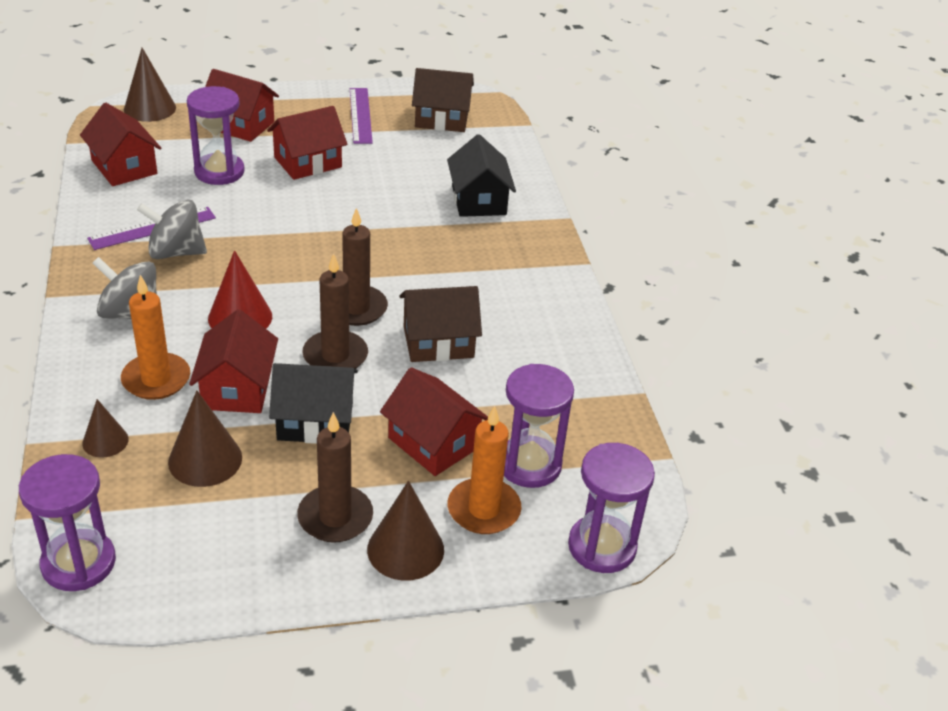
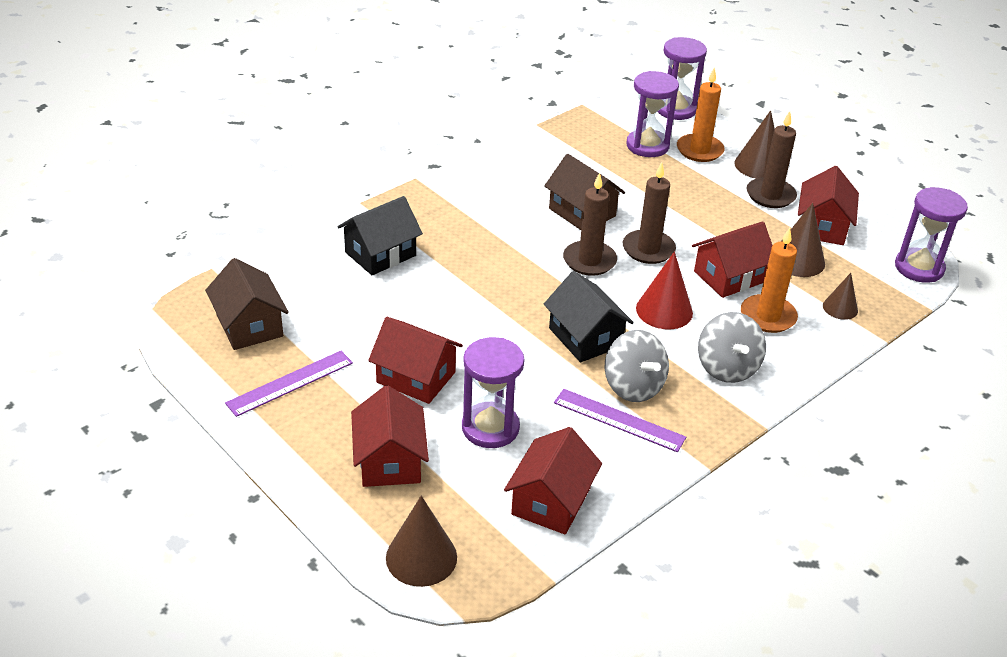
camera: 120 degrees left, 0 degrees up
(315, 421) = (714, 232): black house -> black house (585, 337)
(433, 443) = (673, 183): red house -> red house (822, 226)

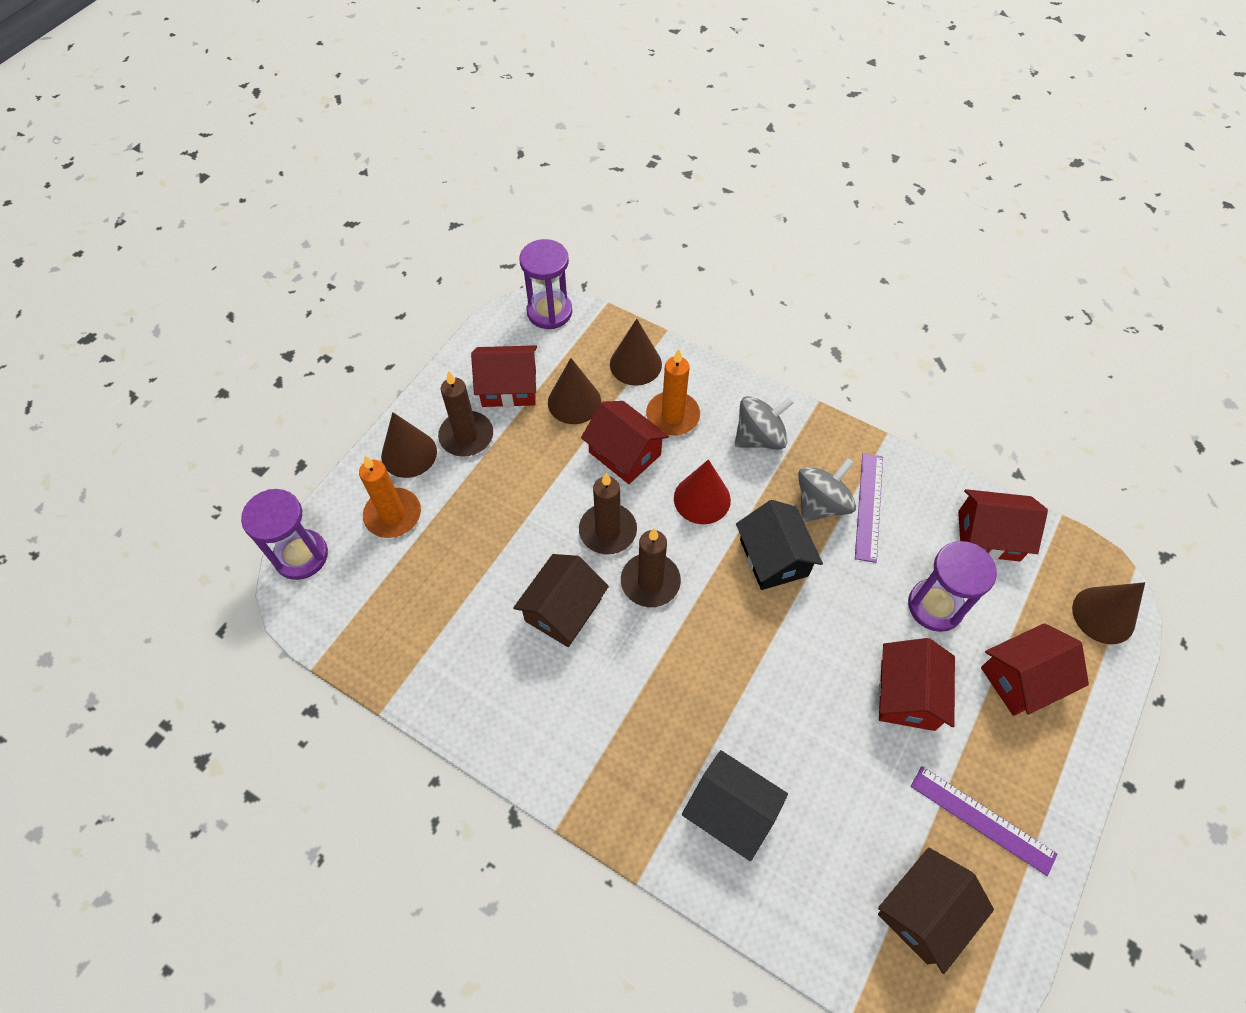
camera: 105 degrees left, 20 degrees up
(585, 337) = (773, 557): black house -> black house turned 60 degrees counterclockwise
(647, 146) = (398, 571): purple hourglass -> none
(840, 308) = (635, 364): brown cone -> brown cone, size x1.61

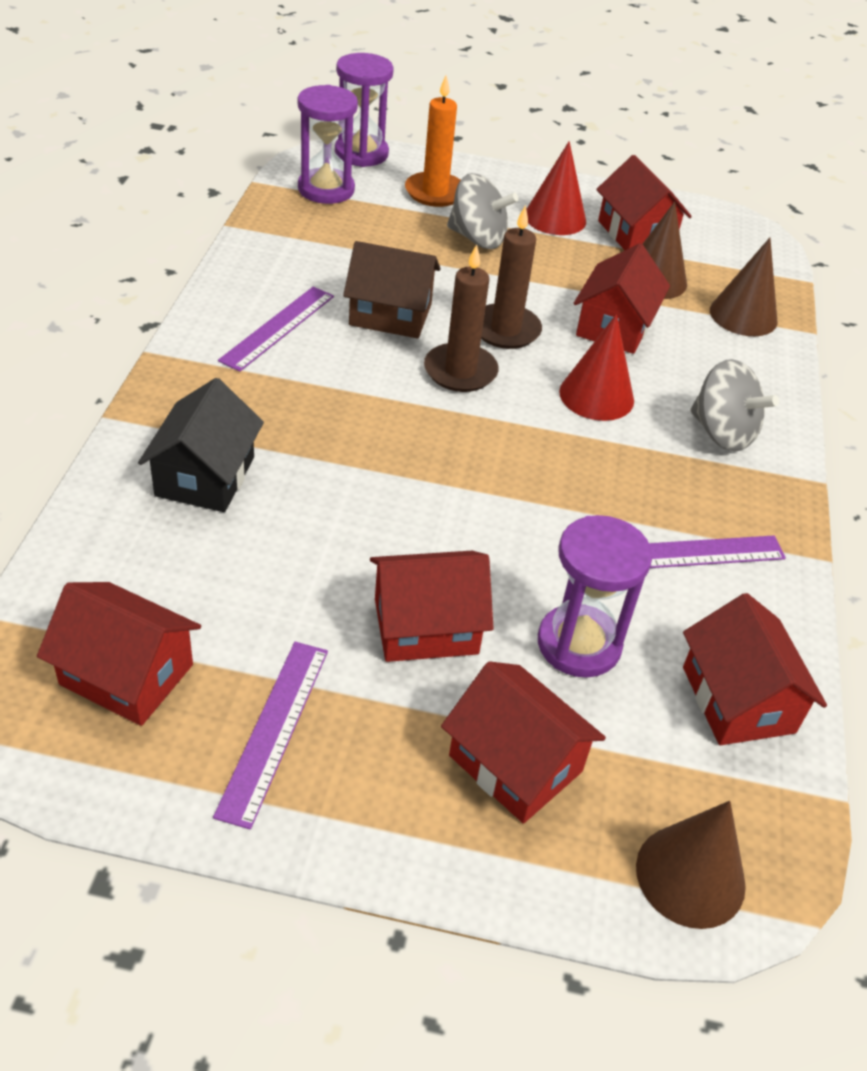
camera: 65 degrees right, 15 degrees down
(409, 454) = (509, 188): brown cone -> none
(466, 436) = (555, 218): brown candle -> red cone
(549, 312) = (758, 243): purple hourglass -> purple hourglass (326, 189)
(555, 706) = (278, 327): none -> purple ruler
(672, 416) = (695, 355): orange candle -> none
(773, 557) = (554, 469): black house -> none
(821, 504) = (663, 504): grey spinning top -> grey spinning top (477, 238)
(923, 912) = (126, 674): brown house -> red house

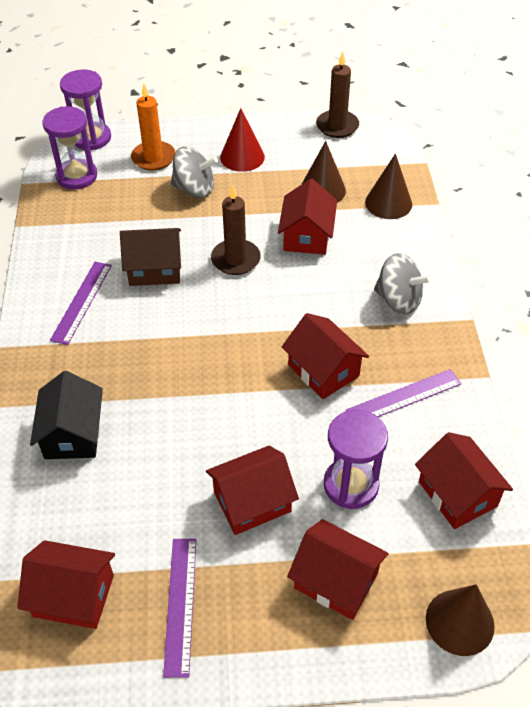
camera: 10 degrees left, 5 degrees up
(460, 371) = (215, 301): brown candle -> brown candle (337, 126)
(596, 396) = (310, 295): red cone -> none
(636, 233) = (300, 155): red house -> red house (323, 370)

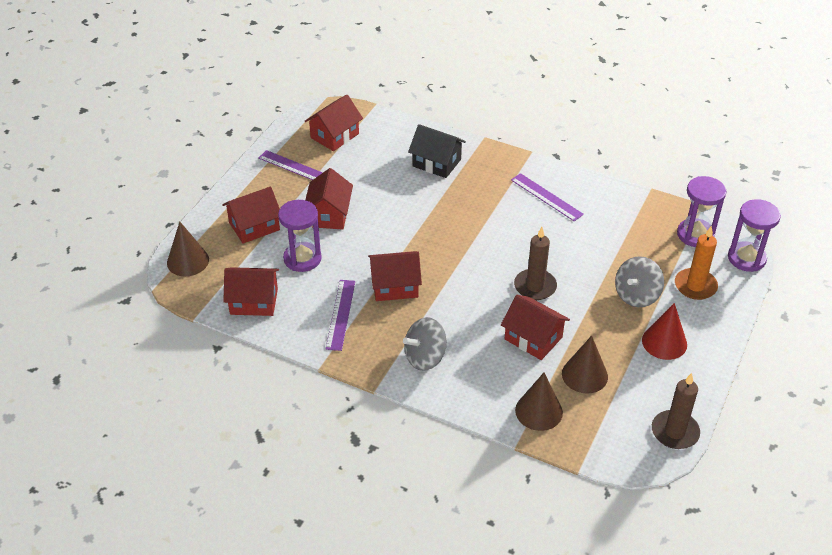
camera: 120 degrees right, 5 degrees down
(155, 269) = (554, 241): brown house -> none

